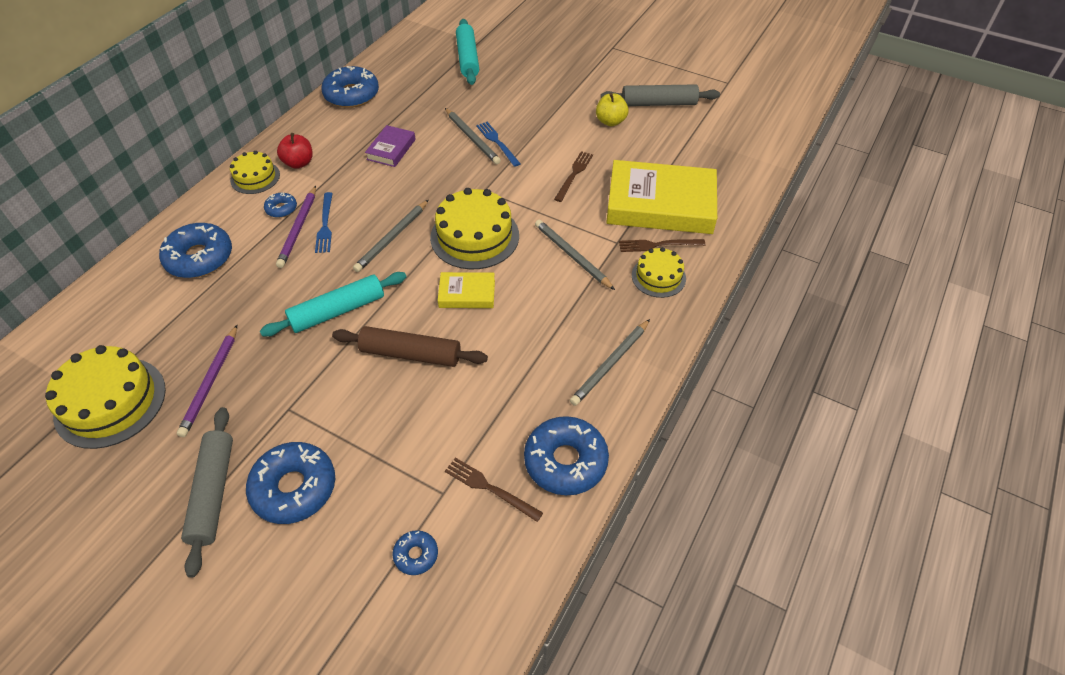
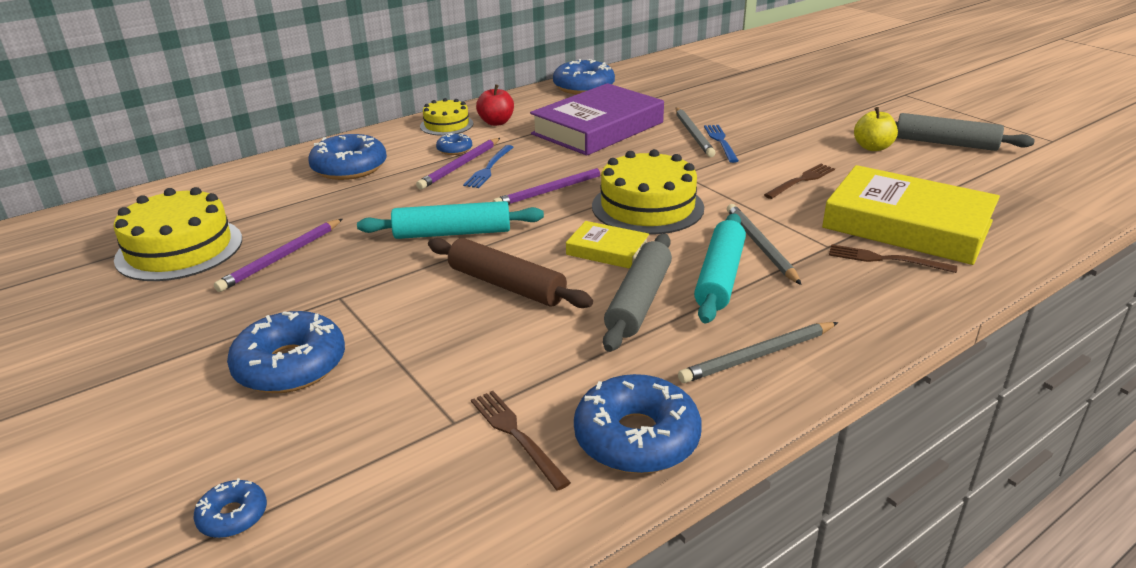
camera: 25 degrees right, 20 degrees down
(213, 493) = (207, 345): grey rolling pin -> grey rolling pin (639, 301)
(391, 149) = (598, 128): purple book -> purple book, size x2.11
(392, 238) = (553, 190): grey pencil -> purple pencil
(416, 555) = (376, 474): blue donut -> blue donut (233, 516)
(467, 58) = (724, 80): turquoise rolling pin -> turquoise rolling pin (719, 277)
(658, 277) = (872, 288): yellow cake -> none

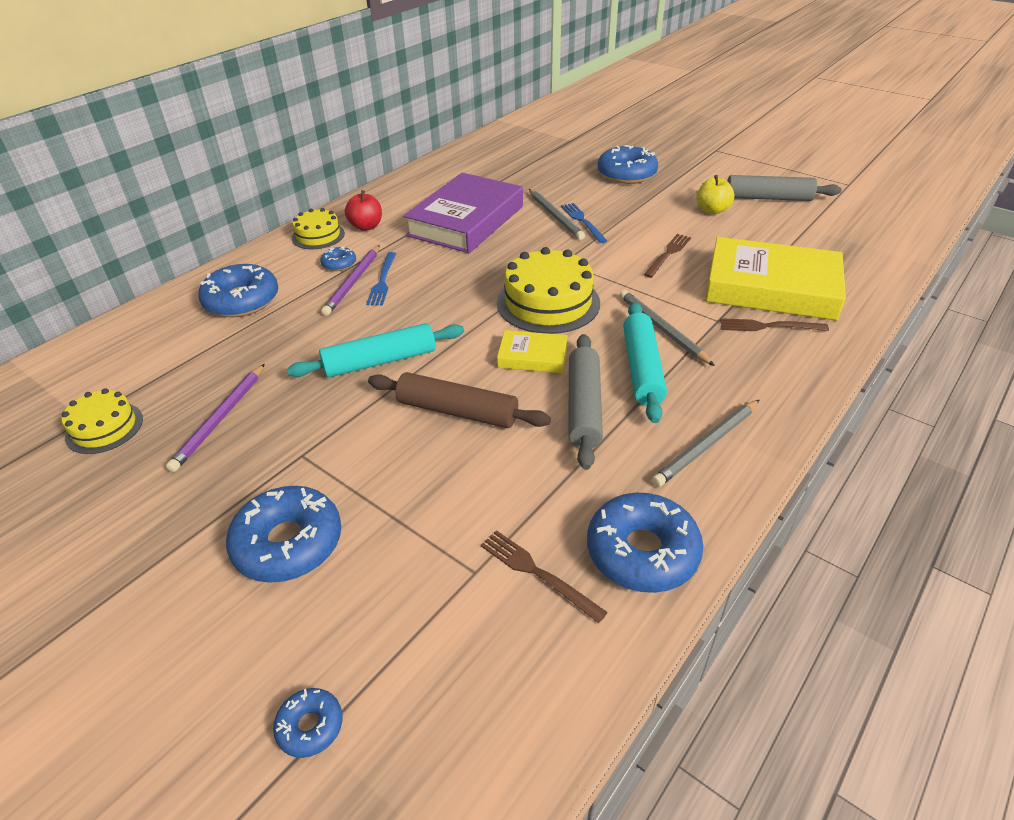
camera: 15 degrees left, 10 degrees up
(179, 249) = (104, 428): yellow cake -> yellow cake, size x0.58
(553, 190) = (454, 297): purple pencil -> none
(583, 87) = (432, 175): blue donut -> blue donut (626, 174)

